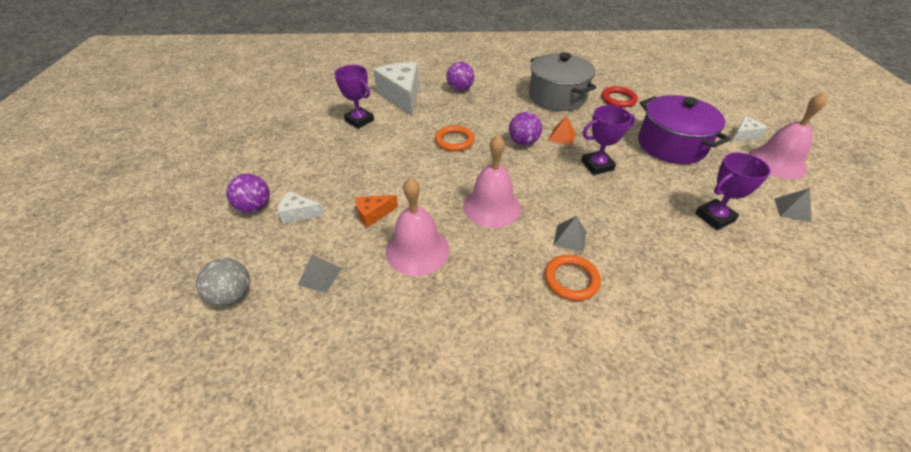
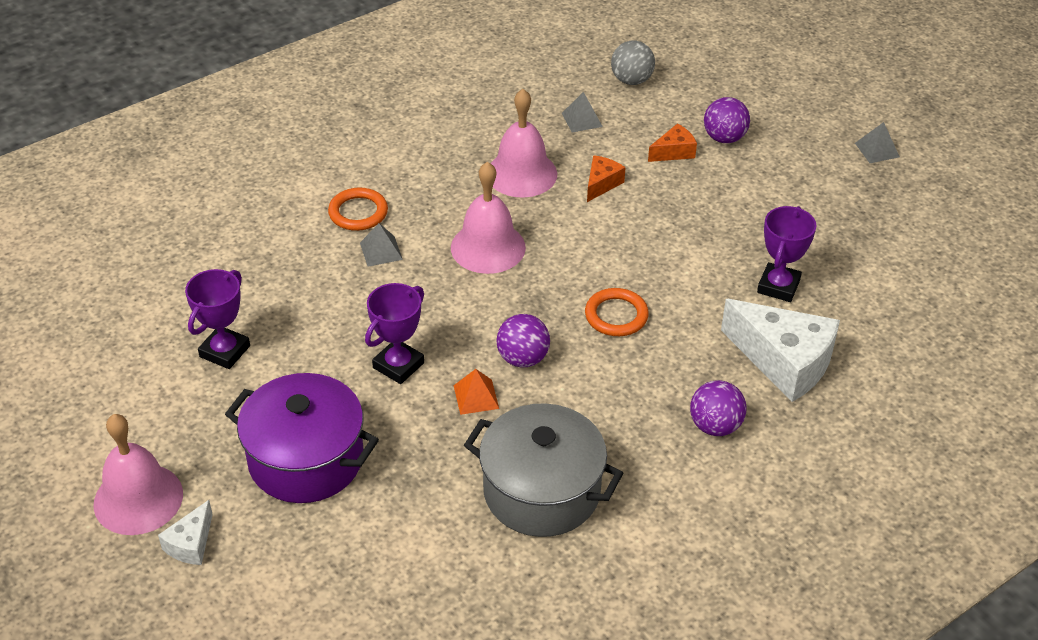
camera: 145 degrees right, 0 degrees up
(299, 213) = (674, 152): white cheese -> orange cheese
(359, 120) = (778, 286): purple trophy -> purple trophy turned 75 degrees counterclockwise
(618, 99) = (432, 542): red ring -> none
(792, 210) = (125, 409): grey pyramid -> grey pyramid (877, 150)

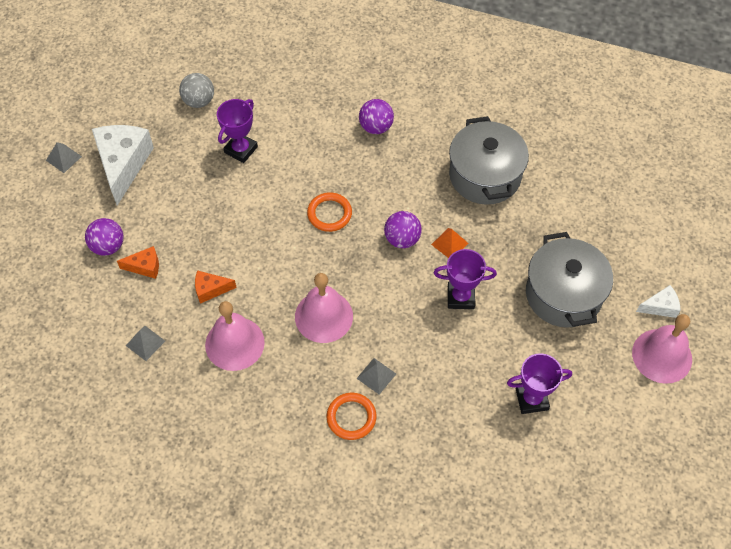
camera: 125 degrees left, 15 degrees up
(306, 459) = (563, 294): purple pot -> grey pot
(631, 80) = (73, 339): grey ball -> grey ball (199, 101)
(674, 152) = (145, 267): orange cheese -> orange cheese turned 150 degrees clockwise
(778, 286) = (241, 150): purple trophy -> purple trophy turned 45 degrees counterclockwise
(784, 362) = (303, 120): white cheese -> white cheese (123, 164)

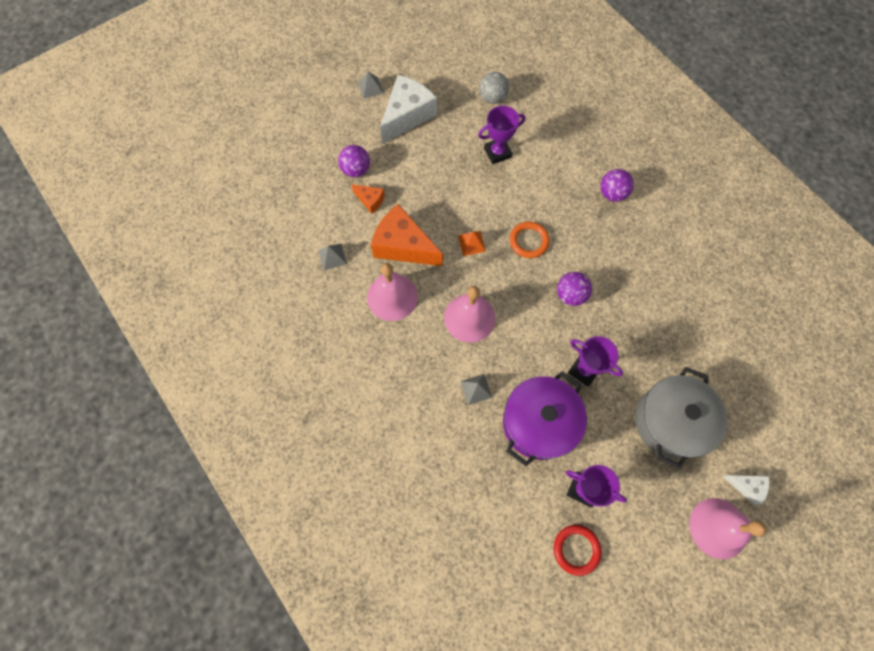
camera: 35 degrees right, 10 degrees up
(211, 289) = (403, 246): orange cheese -> orange cheese, size x2.06
(351, 417) = (435, 408): orange ring -> none
(449, 243) = (605, 321): orange pyramid -> orange pyramid (471, 243)
(453, 368) = (538, 423): none -> purple pot
(485, 175) = (673, 284): grey pot -> none
(562, 453) = (576, 549): none -> red ring

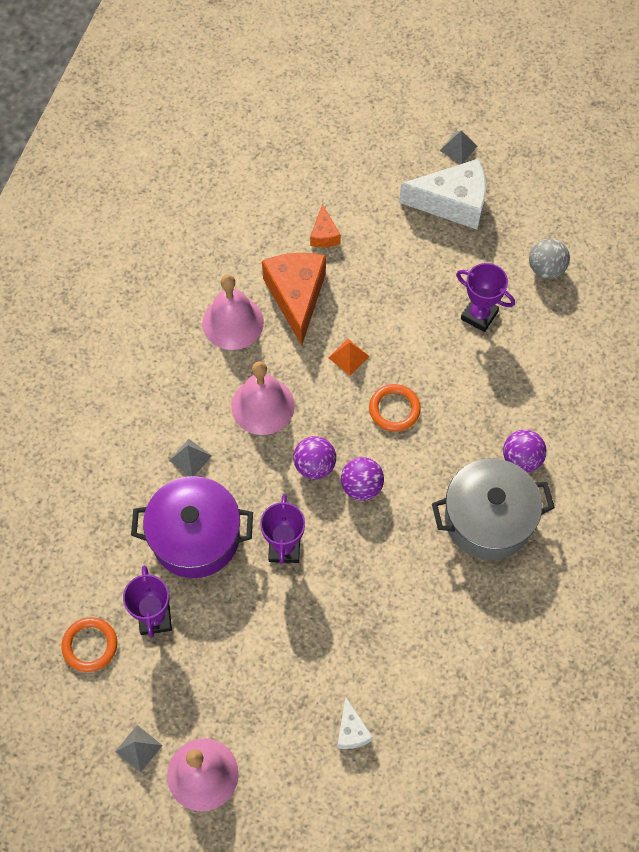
camera: 55 degrees right, 5 degrees down
(332, 257) = (235, 243): grey pyramid -> grey pyramid (138, 748)
(356, 170) = (349, 199): purple ball -> purple ball (314, 465)
(576, 549) = (90, 645): red ring -> orange ring
(670, 422) = (287, 665): grey pot -> grey pot (488, 519)
(746, 486) = (268, 781): white cheese -> white cheese (351, 731)

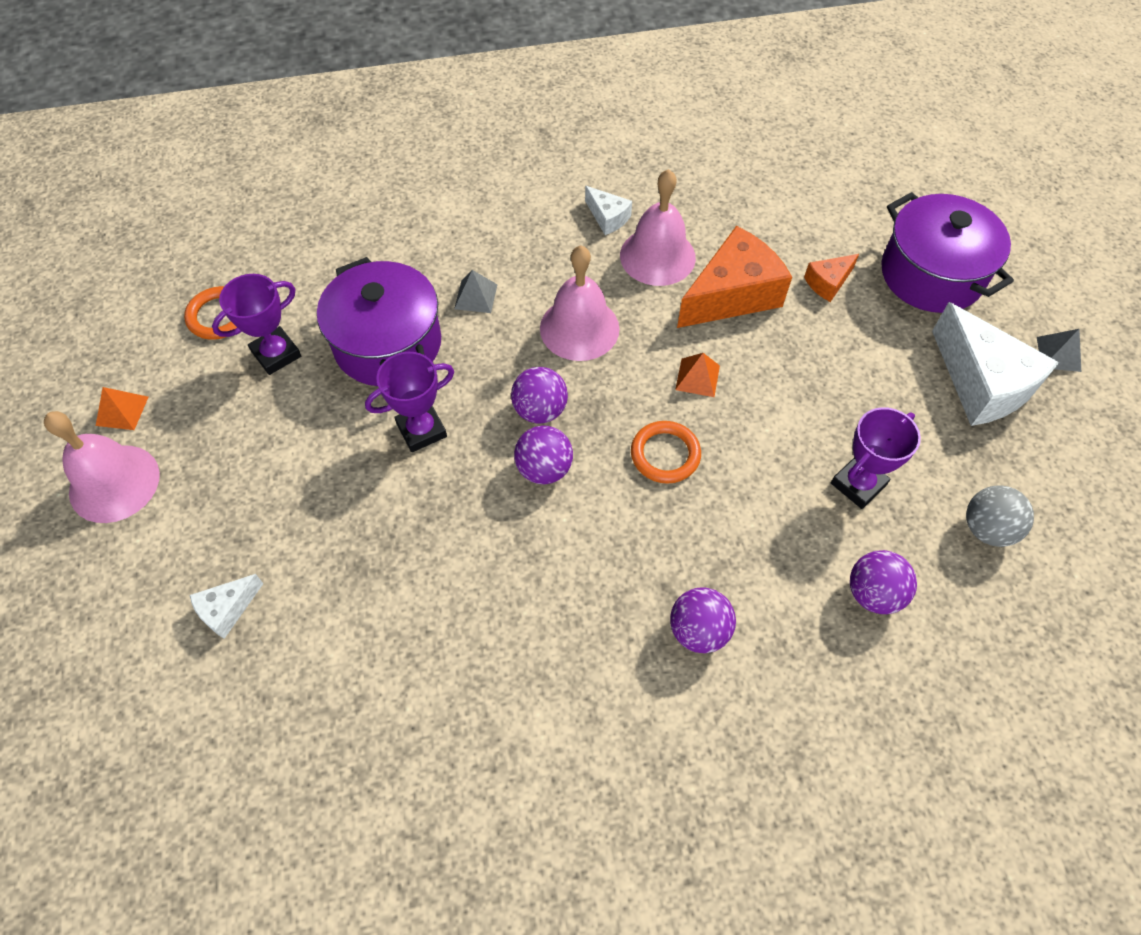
camera: 60 degrees right, 5 degrees down
(138, 748) = (122, 411): grey pyramid -> orange pyramid
(176, 334) = (607, 218): none -> white cheese
(357, 172) = (931, 274): none -> purple pot
(479, 315) = (858, 484): purple trophy -> purple trophy turned 45 degrees clockwise
(488, 519) = (589, 630): grey pot -> none
(551, 353) = (873, 593): none -> purple ball

